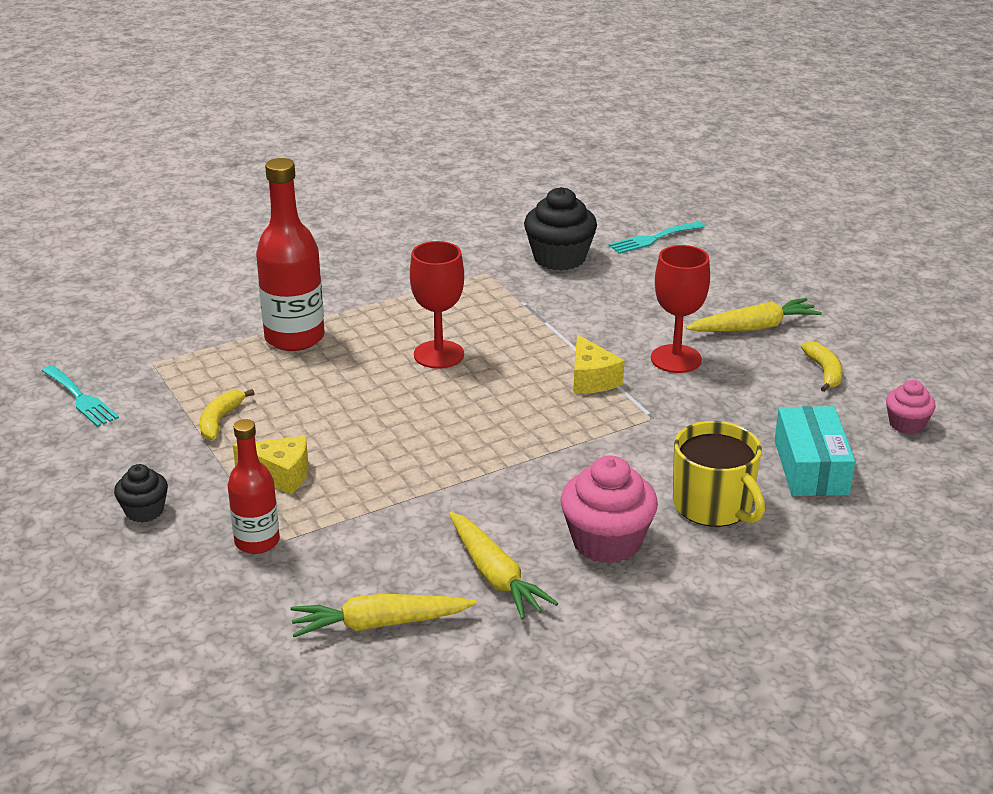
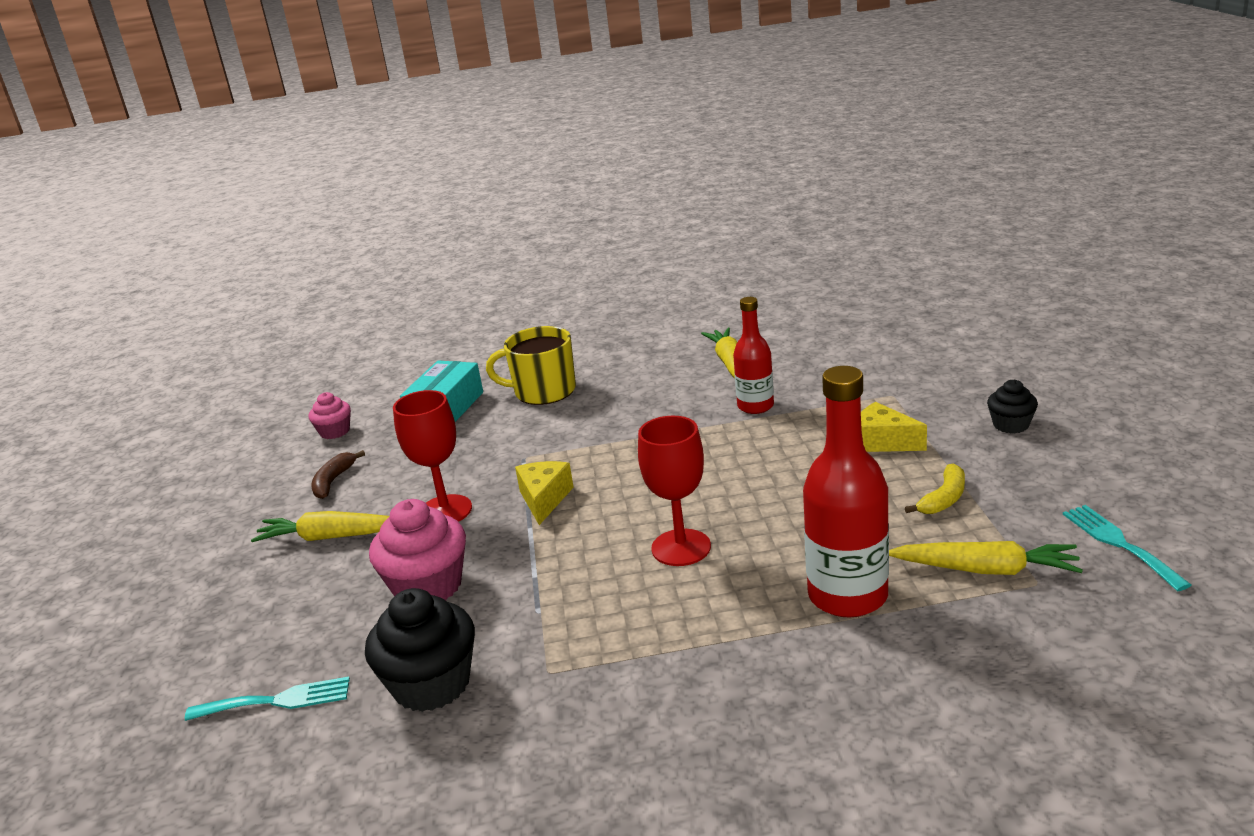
camera: 155 degrees left, 5 degrees down
(257, 542) = (907, 396): red bottle -> red bottle (755, 406)
(379, 624) = (823, 346): yellow carrot -> yellow carrot (986, 570)
(606, 541) = (639, 377): pink cupcake -> pink cupcake (428, 586)
(713, 505) = (543, 391): yellow mug -> yellow mug turned 75 degrees counterclockwise
(824, 372) = (333, 481): yellow banana -> brown banana

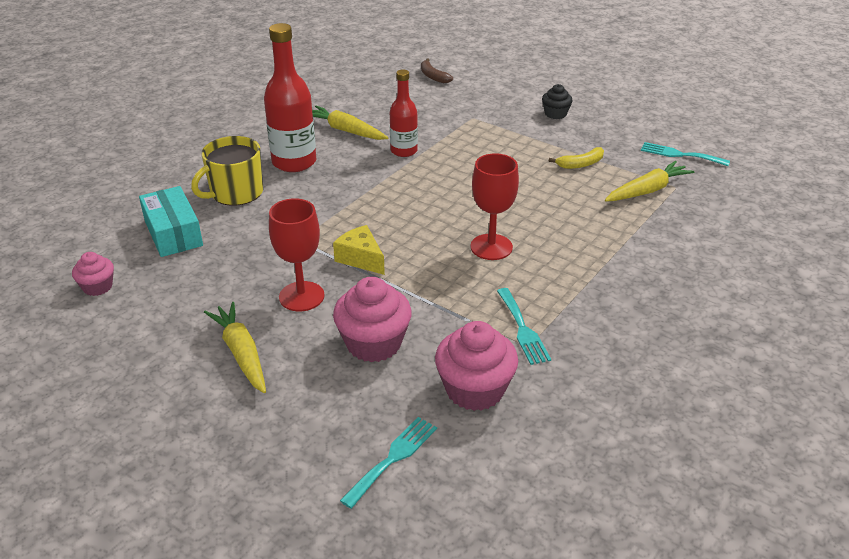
camera: 50 degrees left, 10 degrees up
(331, 537) = (241, 353): yellow carrot -> yellow carrot turned 105 degrees clockwise
(333, 481) = (168, 319): brown banana -> brown banana (433, 76)
(431, 684) = (474, 390): black cupcake -> pink cupcake
(570, 652) = (522, 329): none -> turquoise fork
(847, 596) = (610, 231): red bottle -> red bottle (294, 162)
(883, 442) = (507, 146): yellow cheese -> none
(943, 499) = (580, 164): yellow banana -> yellow banana turned 75 degrees clockwise

